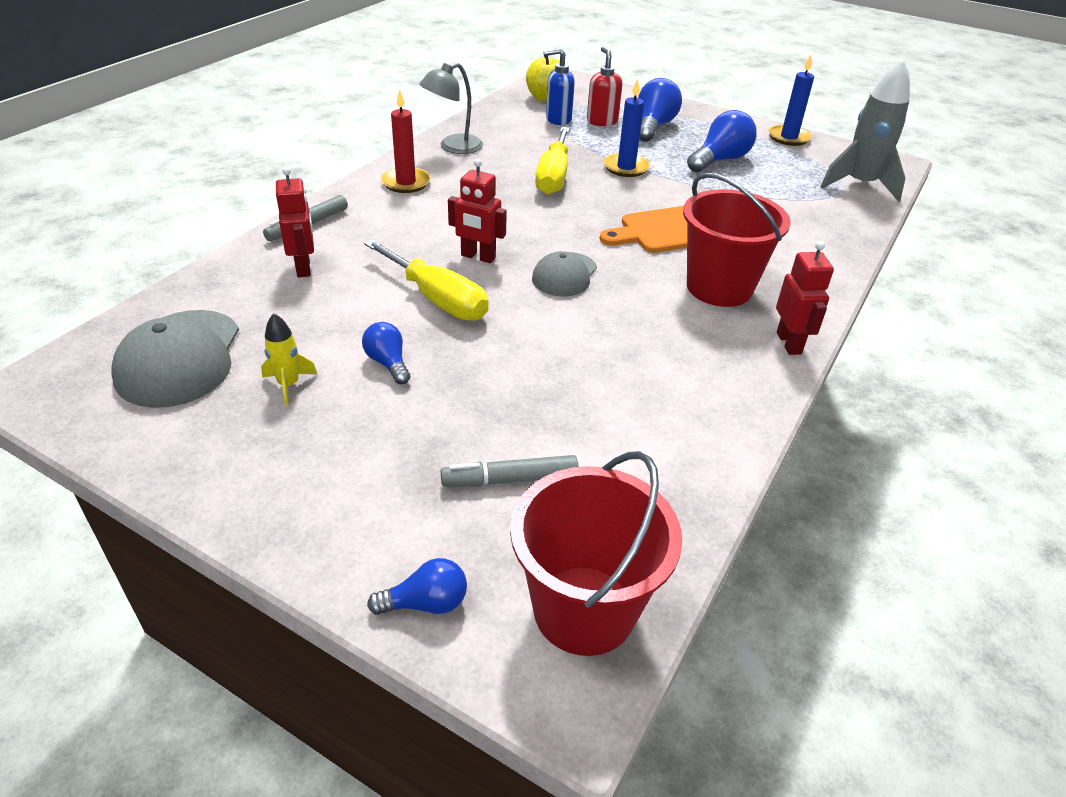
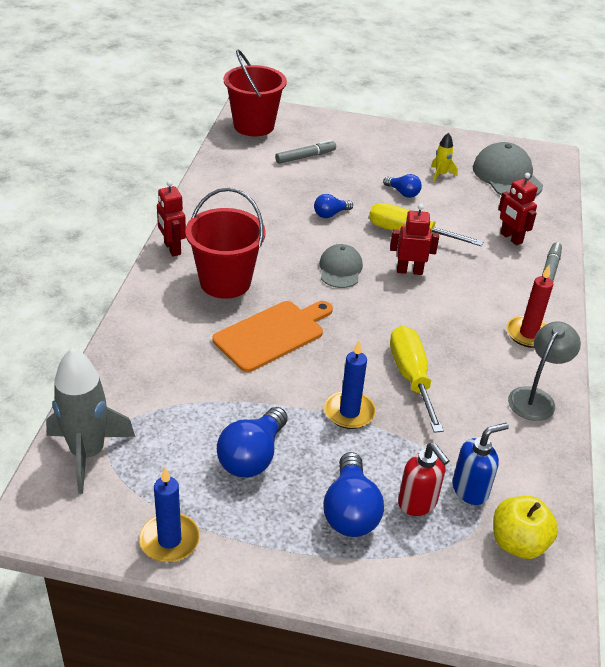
camera: 160 degrees right, 0 degrees up
(426, 603) = (313, 119): blue light bulb -> blue light bulb (330, 214)

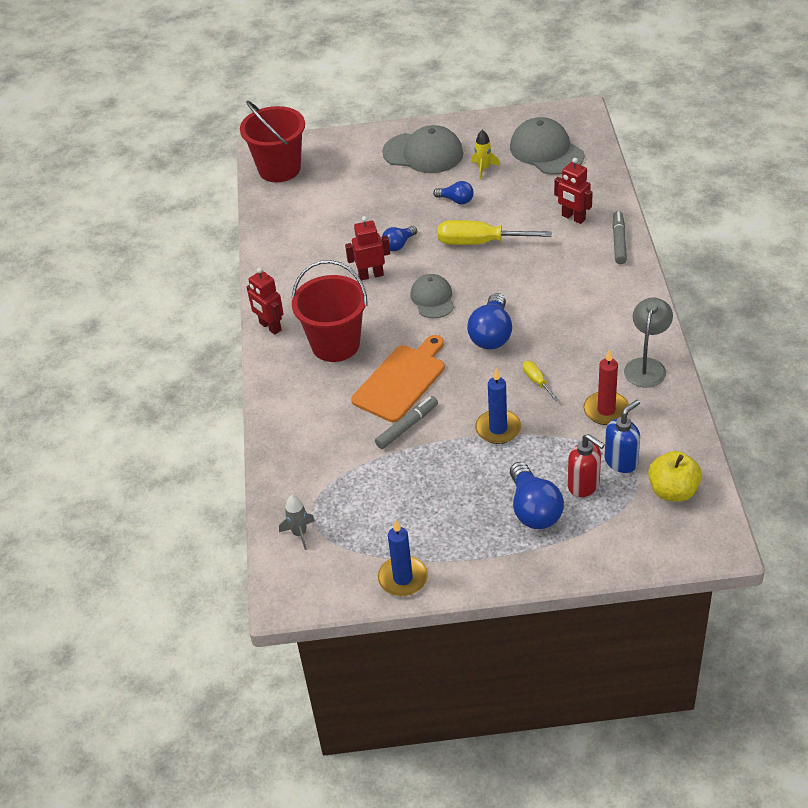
camera: 10 degrees left, 5 degrees up
(87, 453) = (299, 533): grey rocket -> grey rocket, size x0.48
(252, 456) = (435, 492): blue light bulb -> blue light bulb (491, 334)
(305, 157) = (347, 189): grey marker -> grey marker (407, 426)
(390, 148) = (423, 153): none -> grey cap
(409, 271) = (495, 280): red robot -> red robot (371, 275)
(411, 377) = (537, 381): yellow screwdriver -> yellow screwdriver, size x0.47
(528, 334) = (621, 309): red candle -> red candle (606, 410)

